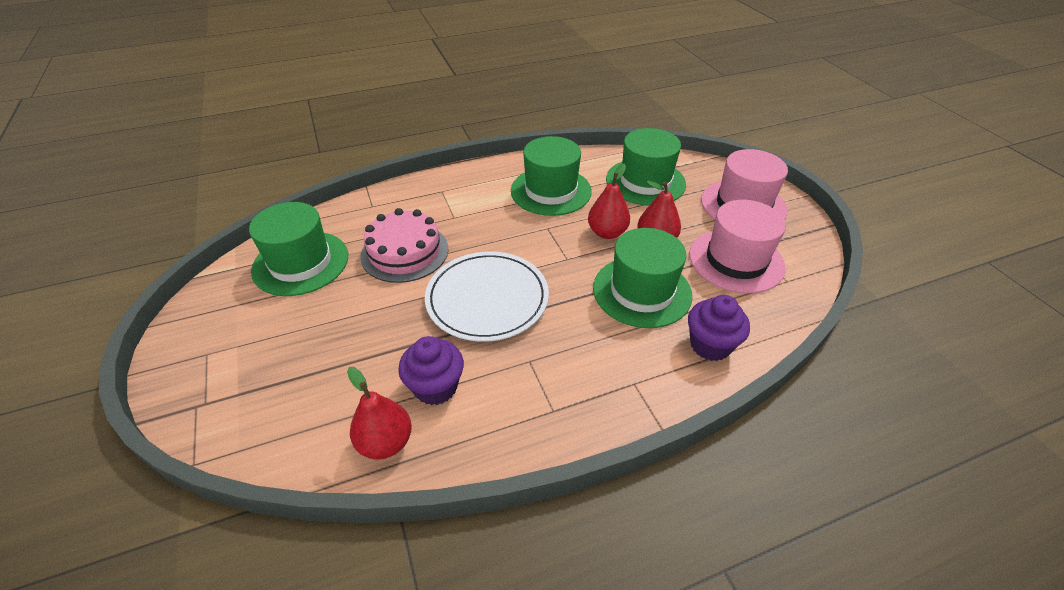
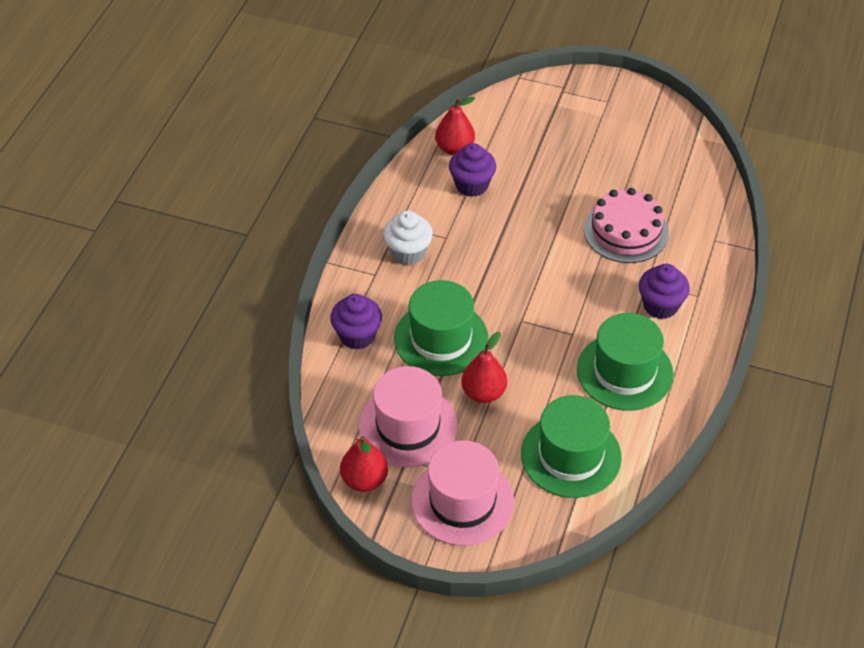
camera: 130 degrees right, 5 degrees up
(300, 263) = (668, 171): green hat -> none
(470, 202) = (660, 306): none -> purple cupcake
(487, 299) = (524, 249): white plate -> none
(579, 376) = (408, 252): none -> white cupcake
(607, 233) = (526, 368): red pear -> red pear (364, 480)

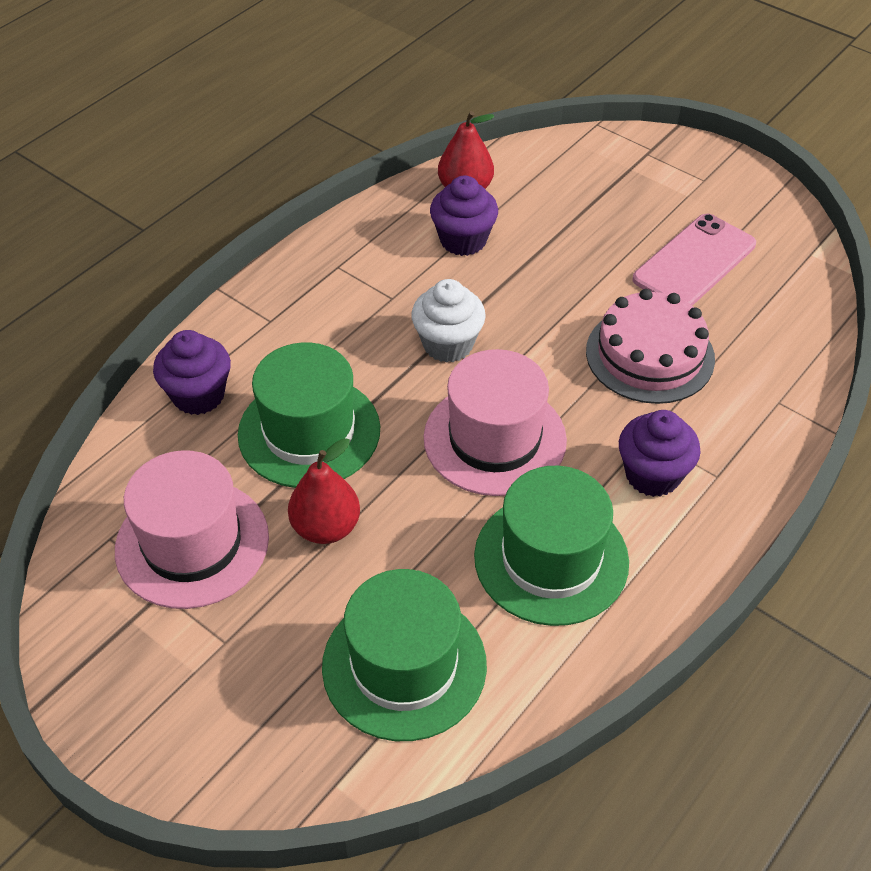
camera: 20 degrees right, 0 degrees up
(364, 480) = (85, 604): red pear -> none
(408, 252) = (330, 304): white cupcake -> white cupcake (448, 344)
(462, 501) = (204, 685): pink hat -> pink hat (494, 439)
(626, 161) = (694, 262): none -> pink phone

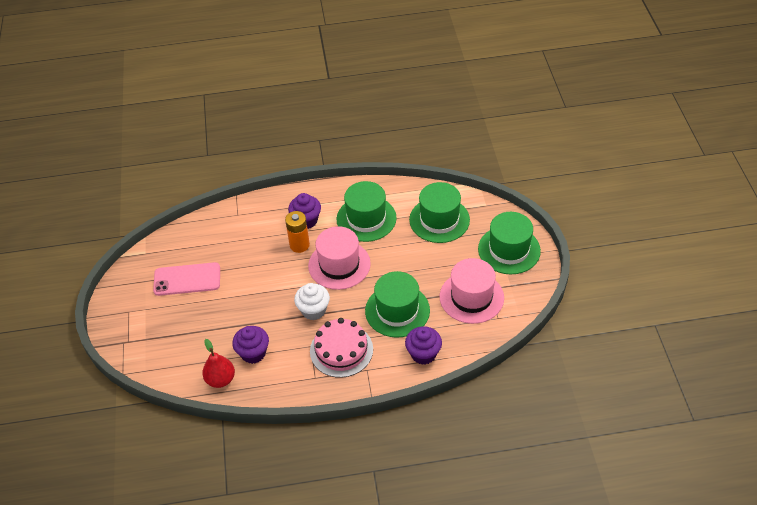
camera: 135 degrees left, 0 degrees up
(191, 701) = (509, 250): none -> green hat
(326, 527) = (424, 273): red pear -> none
(604, 425) = (299, 245): none -> orange battery
(650, 355) = (253, 257): pink cake -> pink cake (341, 350)

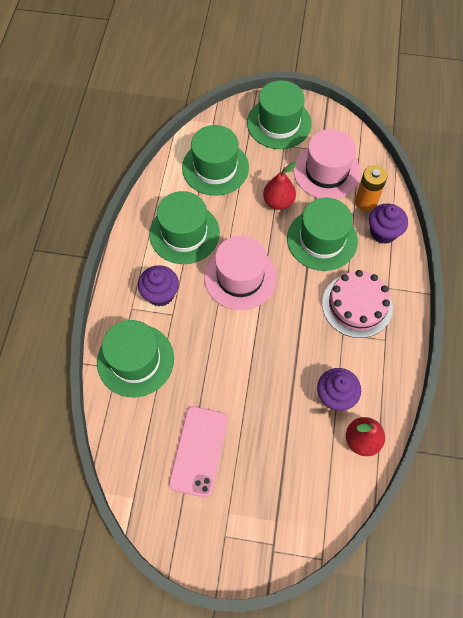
camera: 75 degrees left, 15 degrees up
(247, 223) = (135, 360): none -> green hat
(299, 245) = (195, 310): orange battery -> orange battery (366, 202)
(313, 310) = (295, 319): white cupcake -> none
(423, 271) = (278, 202): none -> red pear

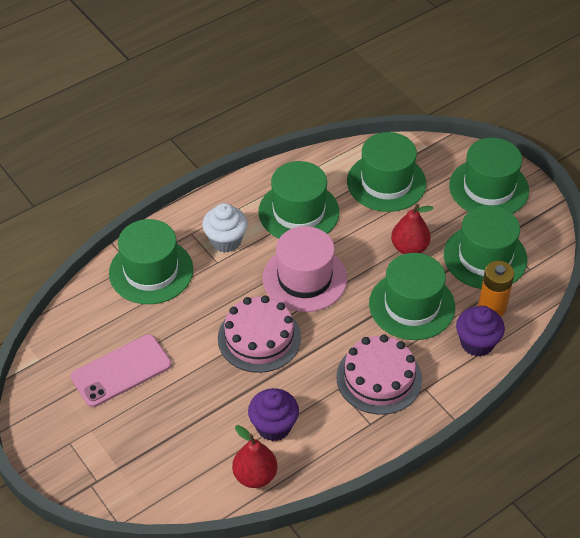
camera: 45 degrees right, 15 degrees down
(160, 294) = (226, 241): purple cupcake -> white cupcake
(259, 344) = (259, 338): none -> pink cake
(326, 171) = (485, 257): pink hat -> green hat

